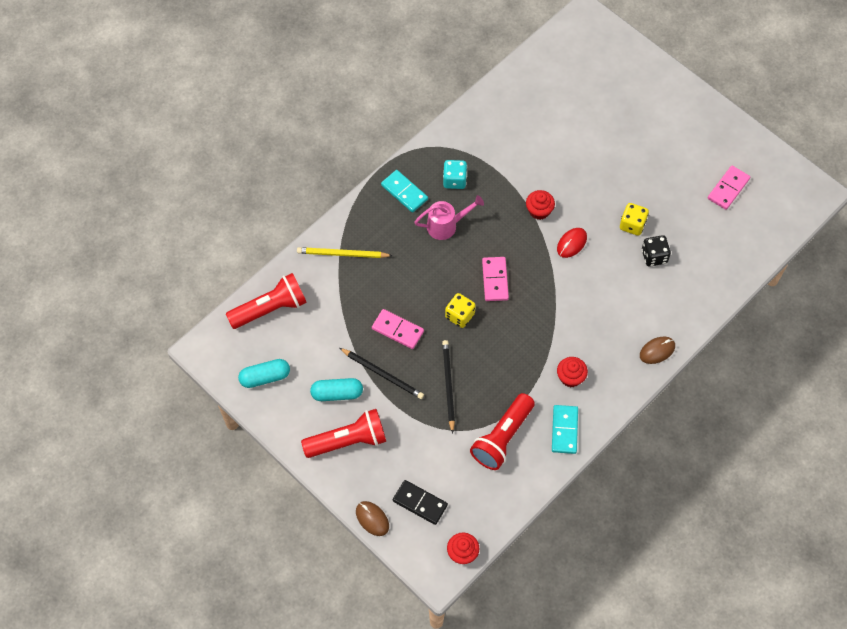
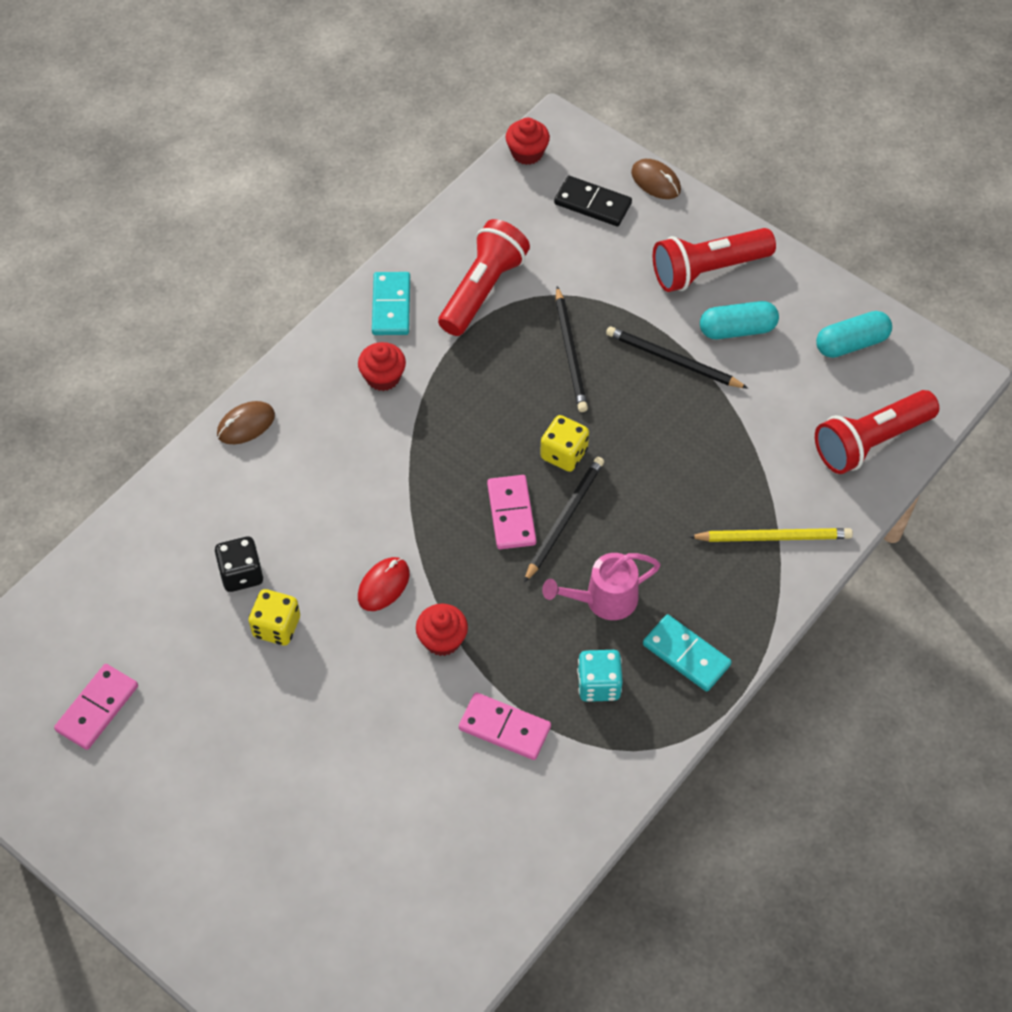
camera: 175 degrees right, 5 degrees down
(397, 330) = (660, 425): pink domino -> pink domino (504, 728)
(463, 274) = (564, 519): none -> black pencil

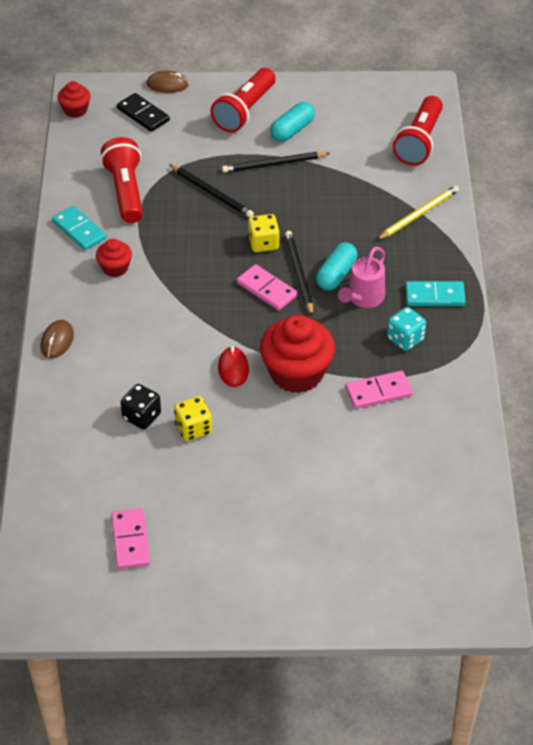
camera: 40 degrees left, 10 degrees down
(442, 639) = (296, 373): red cupcake -> red cupcake, size x1.94
(592, 204) = (143, 114): black domino -> black domino turned 60 degrees clockwise
(851, 343) = (359, 103): turquoise capsule -> turquoise capsule (336, 275)

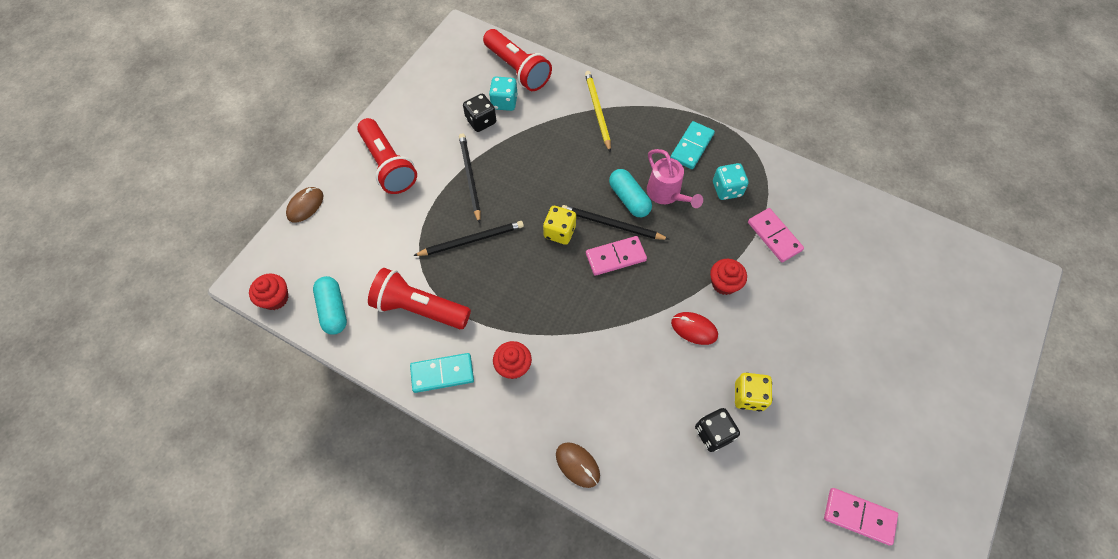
camera: 60 degrees left, 15 degrees up
(143, 114) = (329, 244): black domino -> none
(273, 164) = (470, 177): black pencil -> black pencil turned 150 degrees clockwise
(292, 130) = (439, 143): turquoise capsule -> turquoise capsule (333, 310)
(296, 373) = (724, 283): red cupcake -> red cupcake, size x0.52
(339, 144) = (481, 121): none -> black dice
(373, 150) = (504, 102): none -> turquoise dice
(378, 392) = (774, 236): pink domino -> pink domino turned 45 degrees counterclockwise

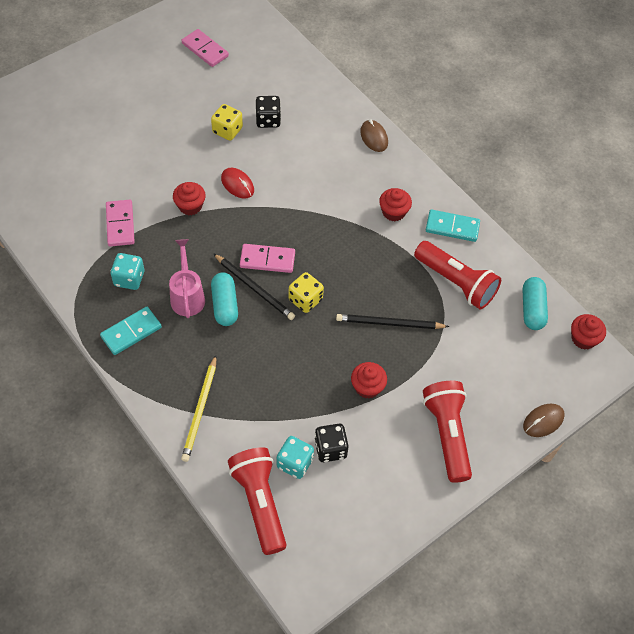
camera: 160 degrees left, 5 degrees down
(470, 177) = (367, 387): black pencil -> red cupcake

